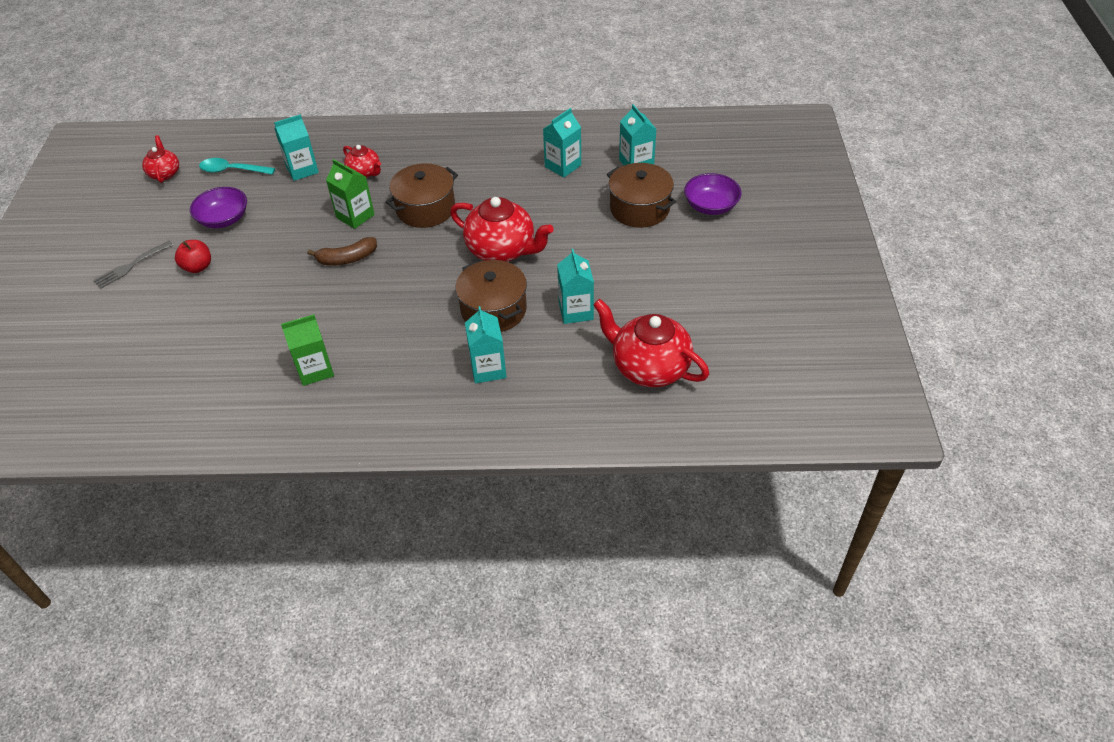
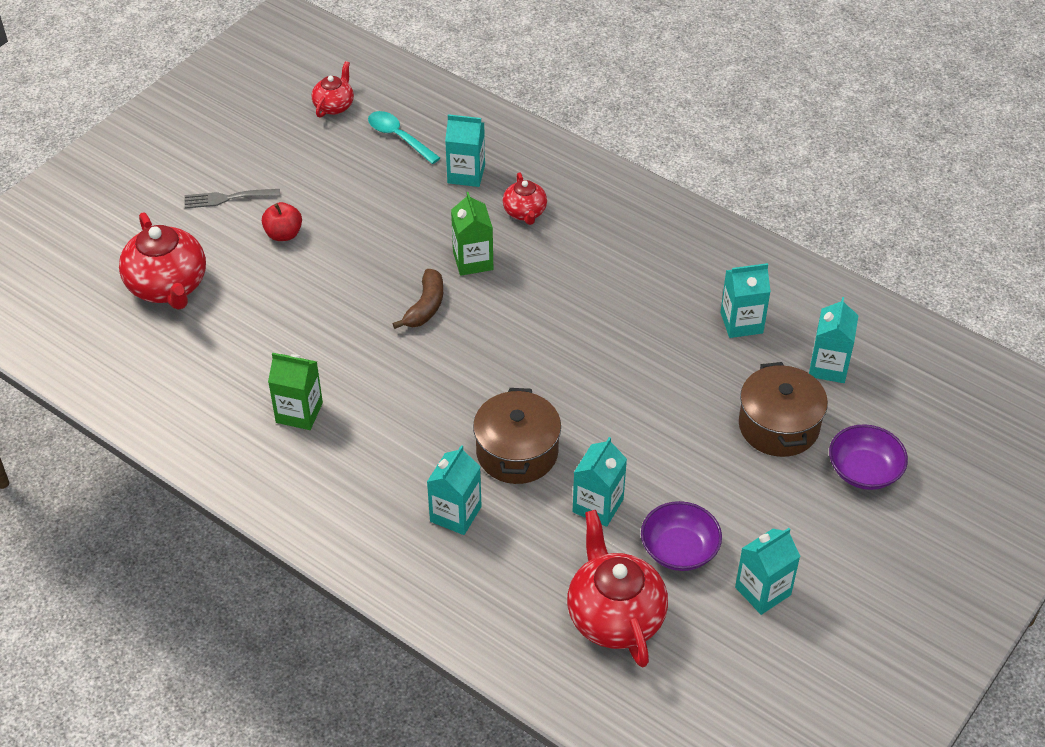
camera: 35 degrees right, 0 degrees up
(224, 219) = (347, 192): purple bowl -> purple bowl (679, 549)
(347, 258) = (425, 306): brown banana -> brown banana turned 90 degrees counterclockwise
(425, 209) = (549, 292): brown pot -> none
(502, 250) = (585, 388): red teapot -> red teapot (168, 286)
(720, 301) = (763, 591): none -> turquoise carton

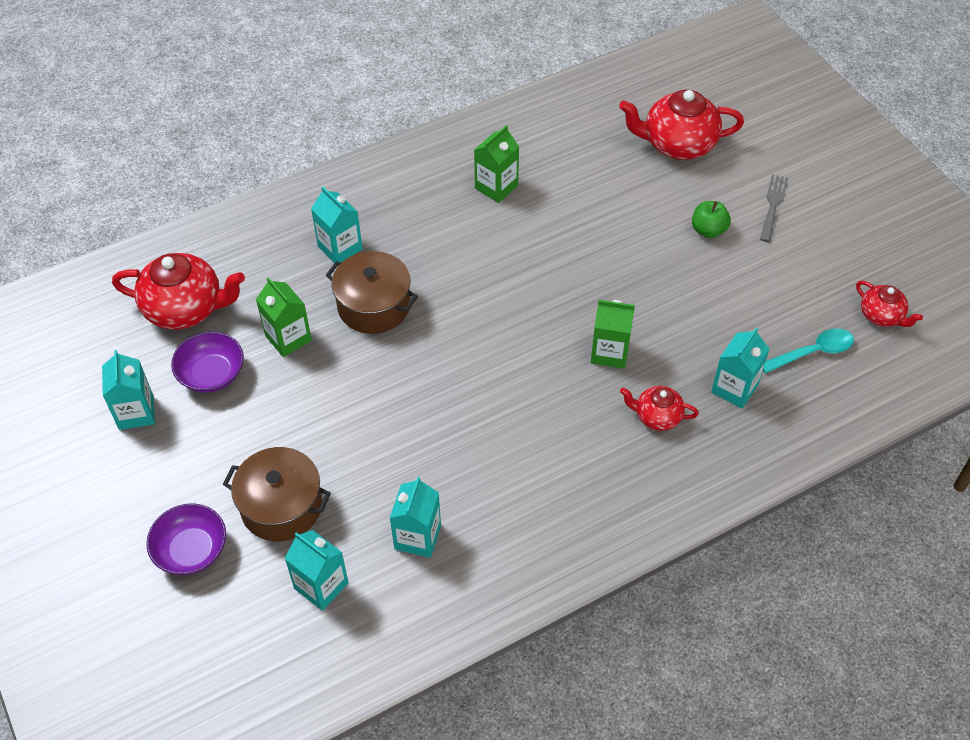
camera: 115 degrees right, 5 degrees up
(283, 234) = (708, 230): red apple -> green apple
(425, 306) = (569, 299): brown banana -> none
(598, 505) = (288, 338): turquoise carton -> green carton

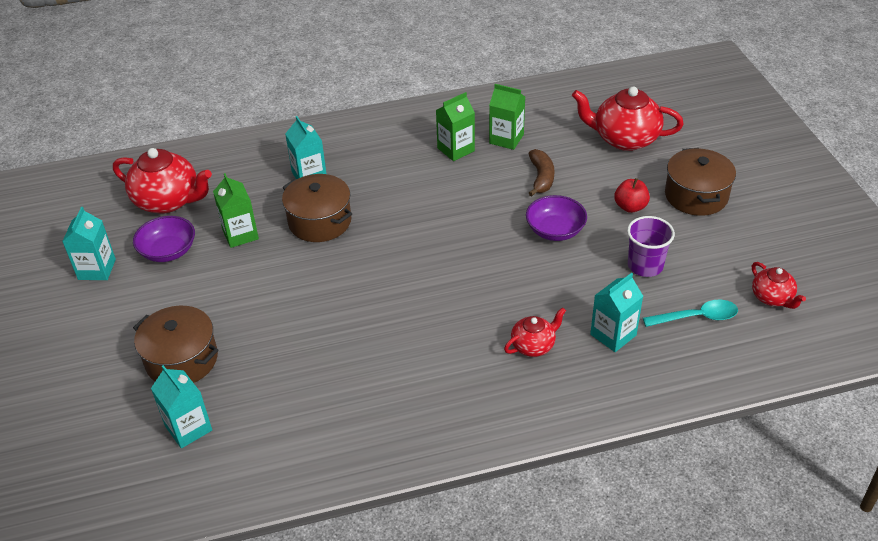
camera: 15 degrees right, 10 degrees down
(191, 550) = (94, 380): purple bowl -> purple bowl (555, 230)
(417, 537) = (286, 405): turquoise carton -> none
(602, 209) = (541, 178): none -> brown banana
(610, 352) = (509, 288): green carton -> green carton (506, 139)
(657, 416) = (533, 345): red teapot -> red teapot turned 120 degrees clockwise
(708, 230) = (630, 207): green apple -> red apple
(744, 300) = (645, 265): none -> purple cup
(773, 205) = (696, 196): grey fork -> brown pot

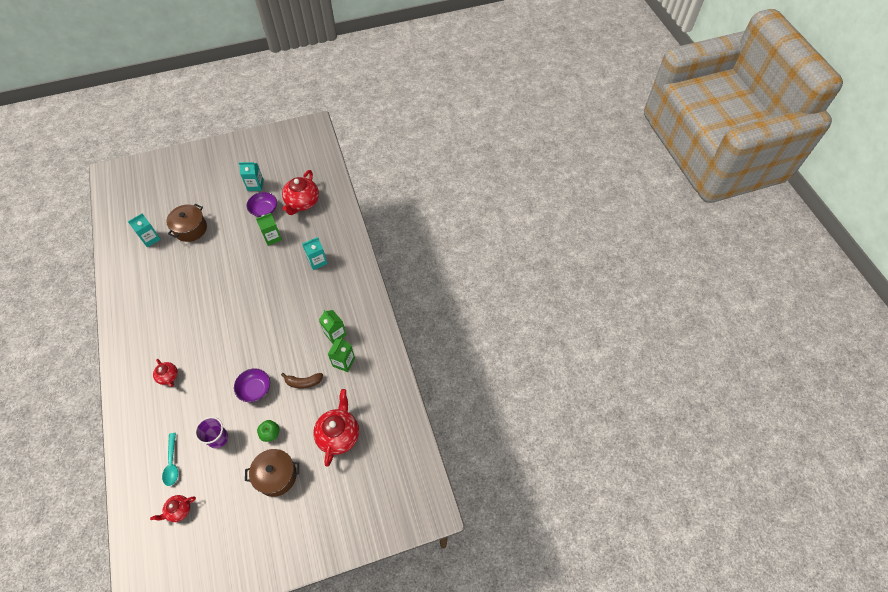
camera: 85 degrees right, 15 degrees up
(320, 221) = (278, 271): brown pot -> none
(613, 335) = (168, 417): turquoise carton -> none
(630, 207) = (270, 433): red apple -> green apple

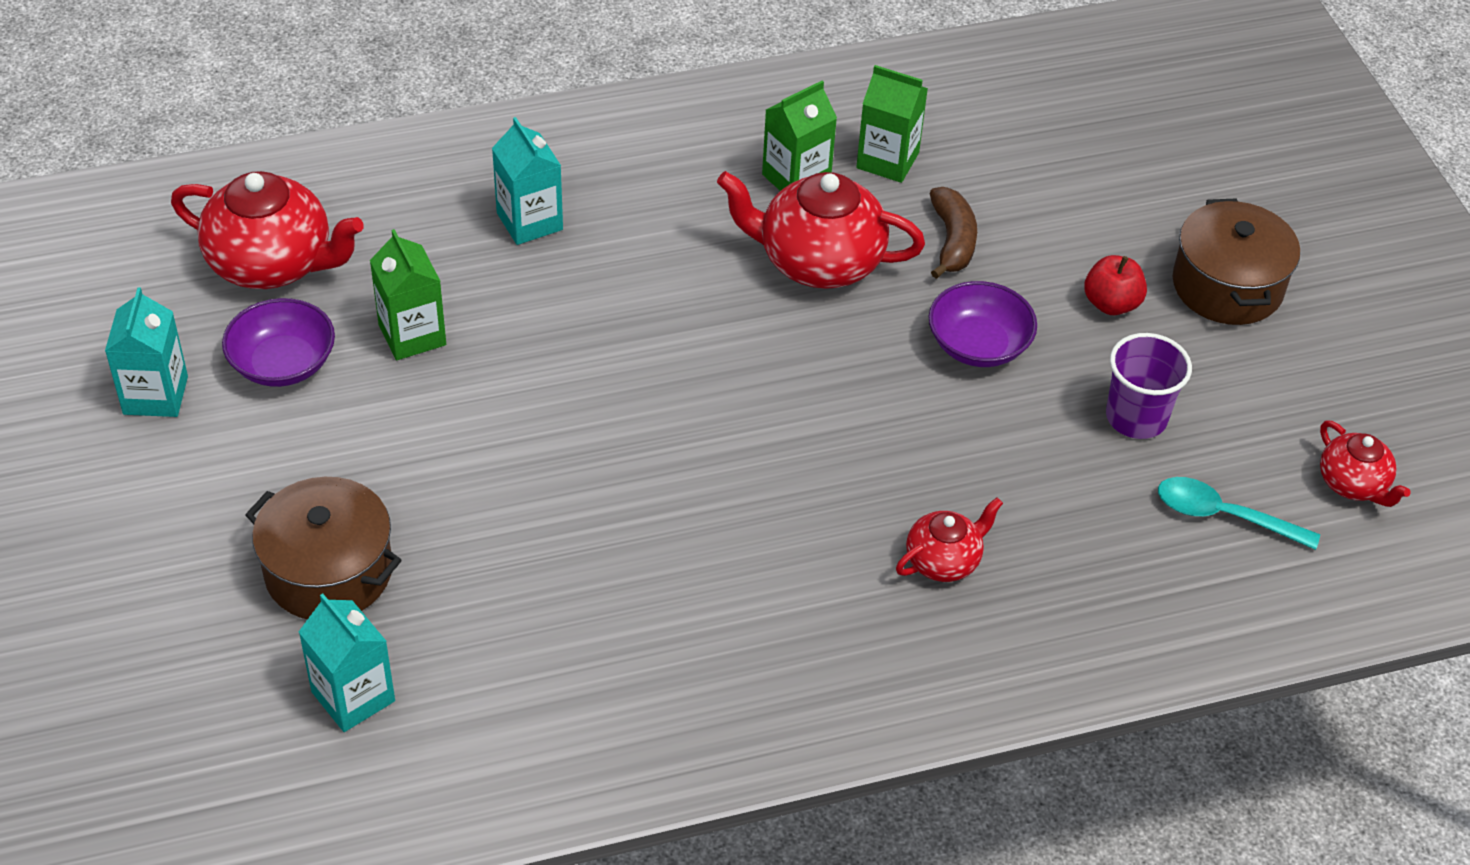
camera: 90 degrees left, 10 degrees down
(172, 463) = (1223, 516): turquoise spoon -> turquoise spoon turned 150 degrees counterclockwise
(270, 433) = (1111, 304): green apple -> red apple
(339, 435) = (1101, 168): red teapot -> red teapot (818, 261)

